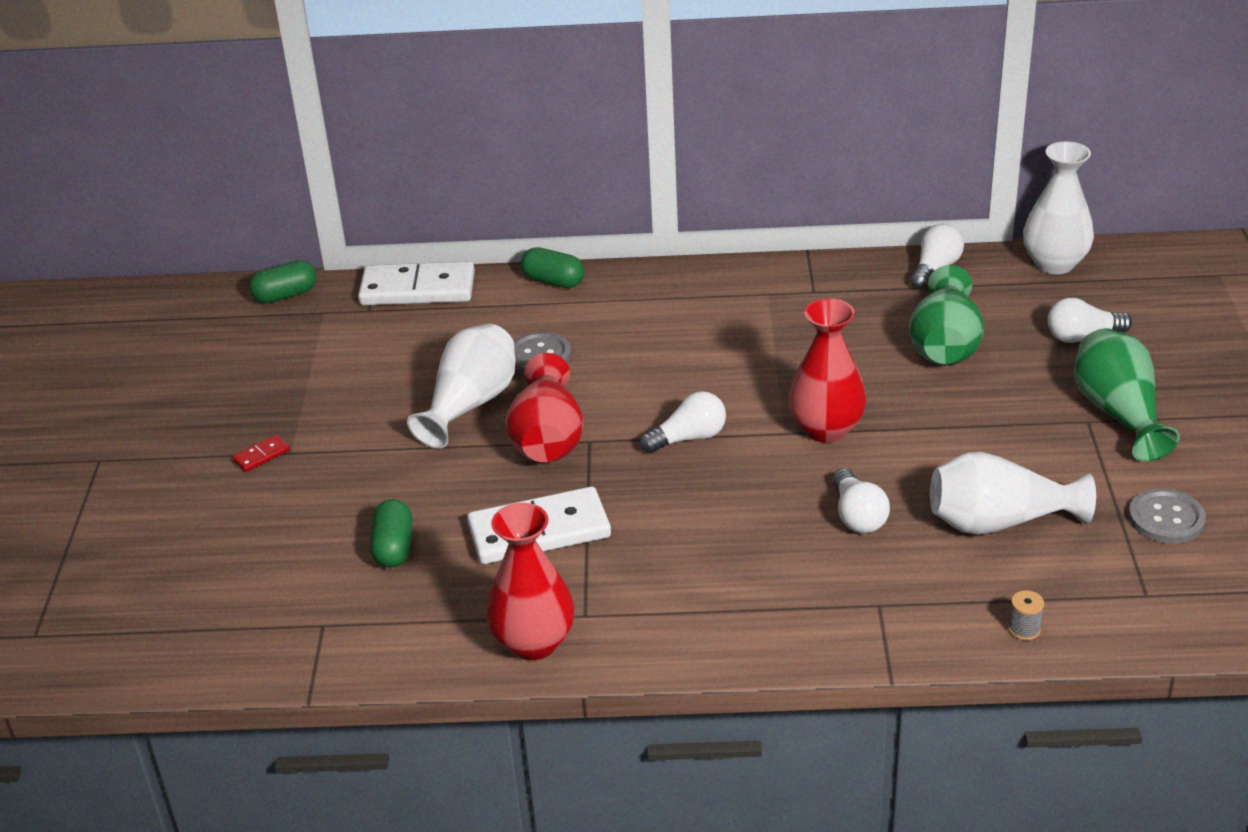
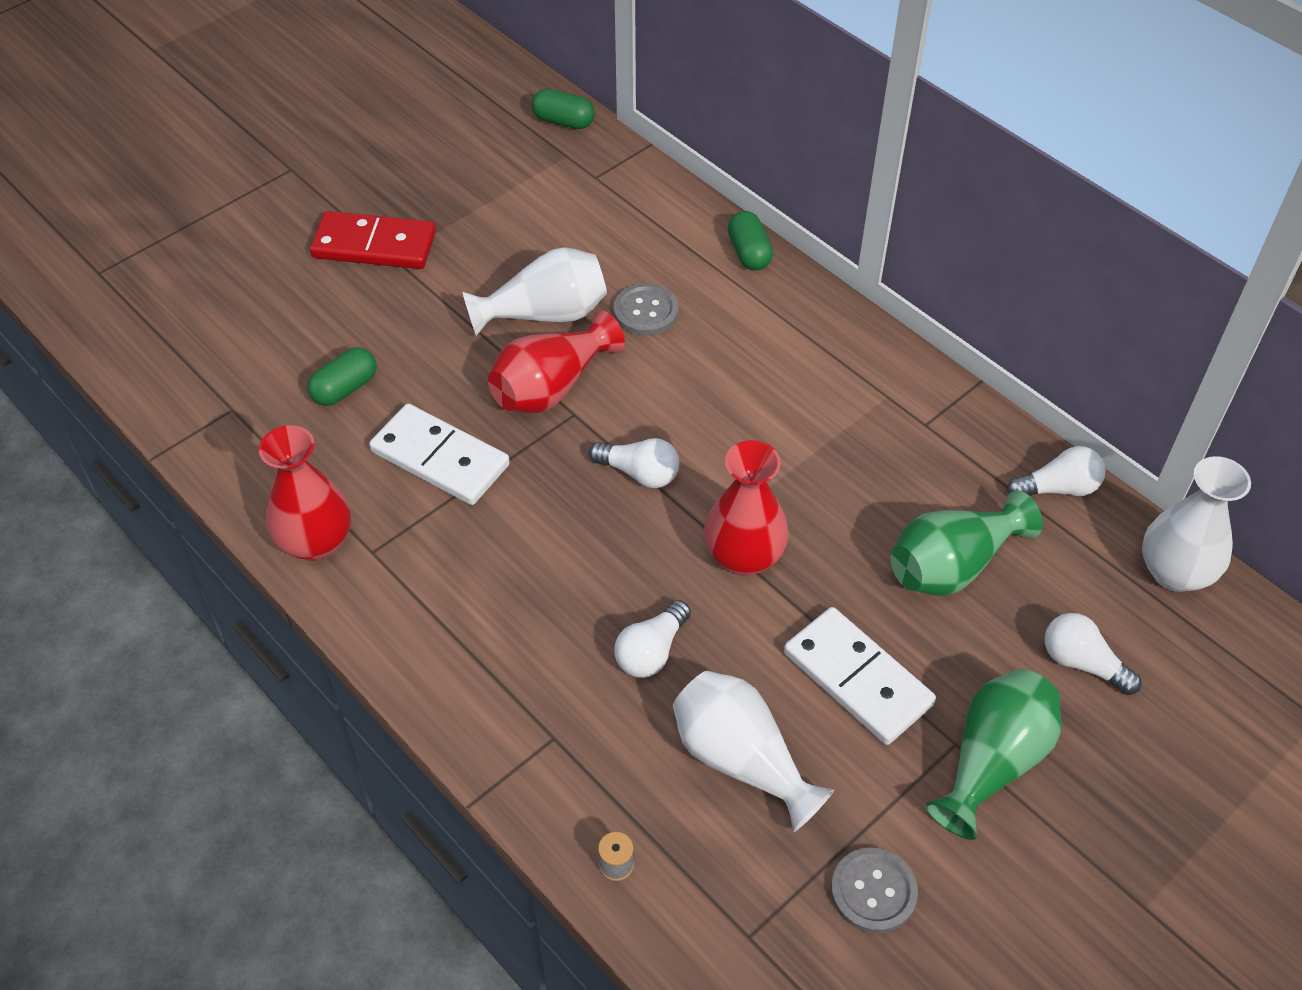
camera: 45 degrees right, 15 degrees up
(261, 455) = (374, 245): red domino -> red domino, size x2.41
(418, 289) = (650, 184): white domino -> white domino (858, 678)

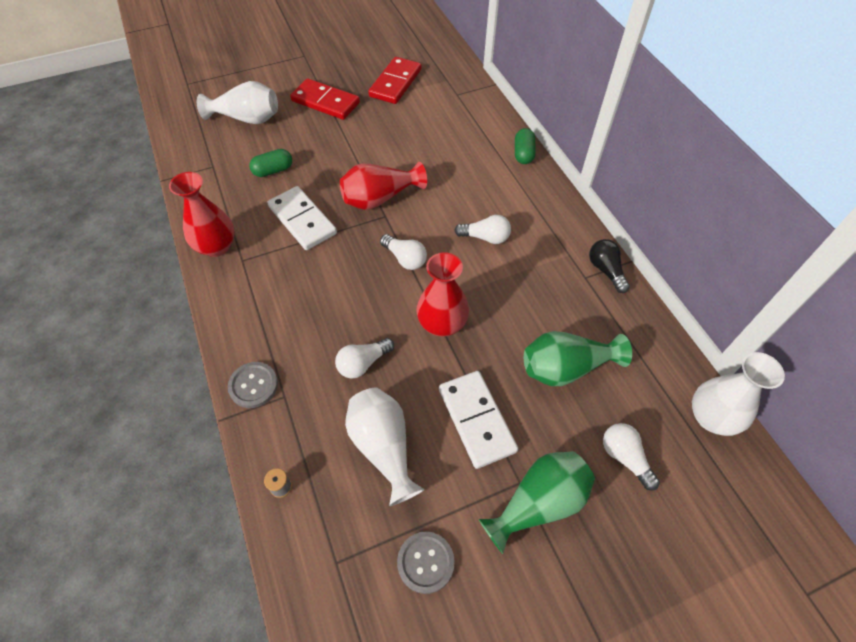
camera: 20 degrees right, 5 degrees up
(481, 182) = (395, 83): none -> red domino
(545, 314) = (395, 159): white vase -> white vase (247, 118)
(563, 121) = (453, 62): green capsule -> none
(646, 311) = (451, 171): grey button -> grey button (253, 385)
(950, 405) = (606, 270): none -> black light bulb
(1058, 488) = (654, 340): white light bulb -> white light bulb (485, 237)

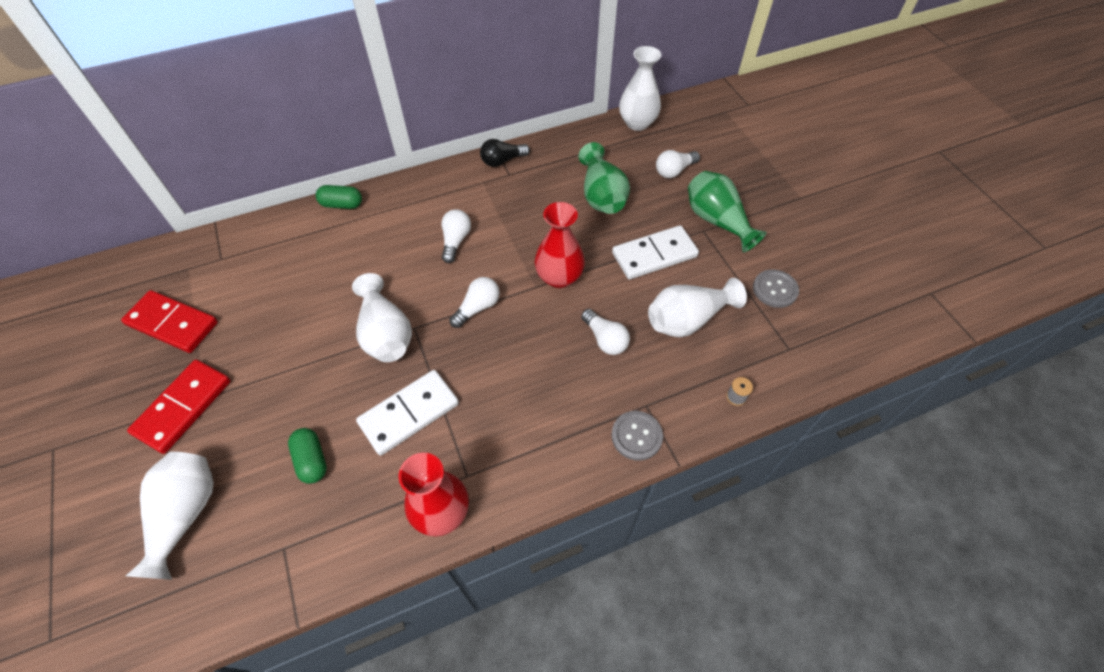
camera: 90 degrees left, 0 degrees up
(380, 198) = (386, 334): red vase -> white vase

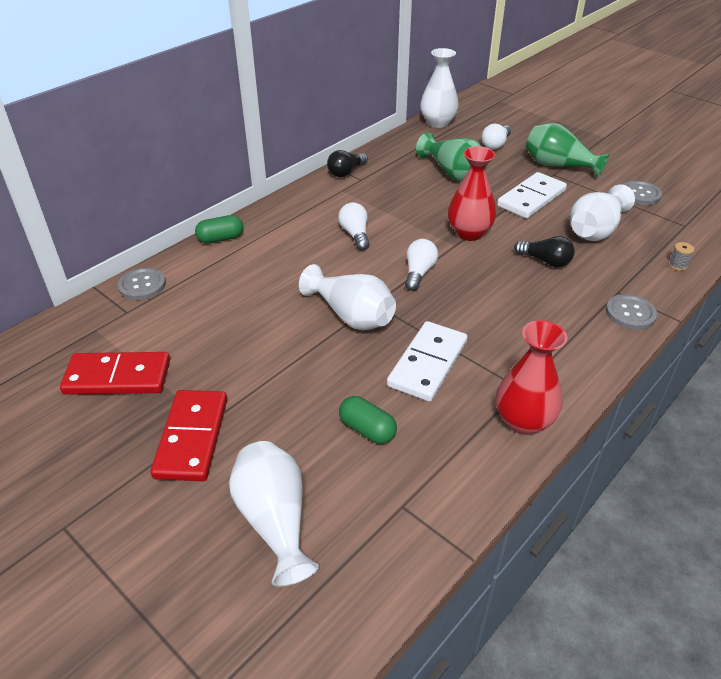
camera: 25 degrees left, 15 degrees down
(249, 234) = (142, 285): none -> grey button
(605, 339) = (545, 261): white light bulb -> black light bulb

